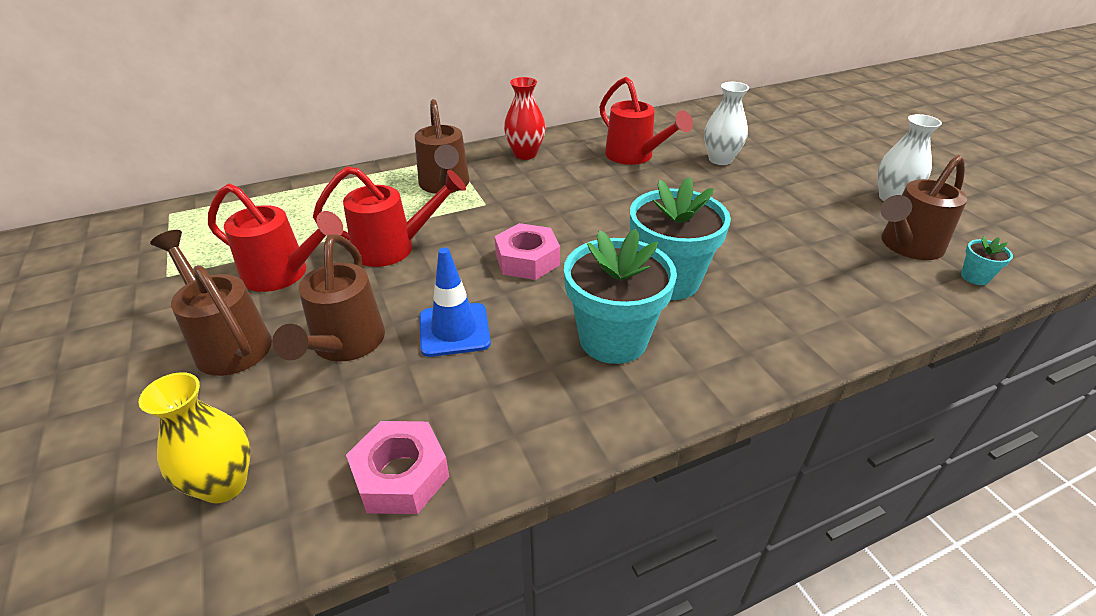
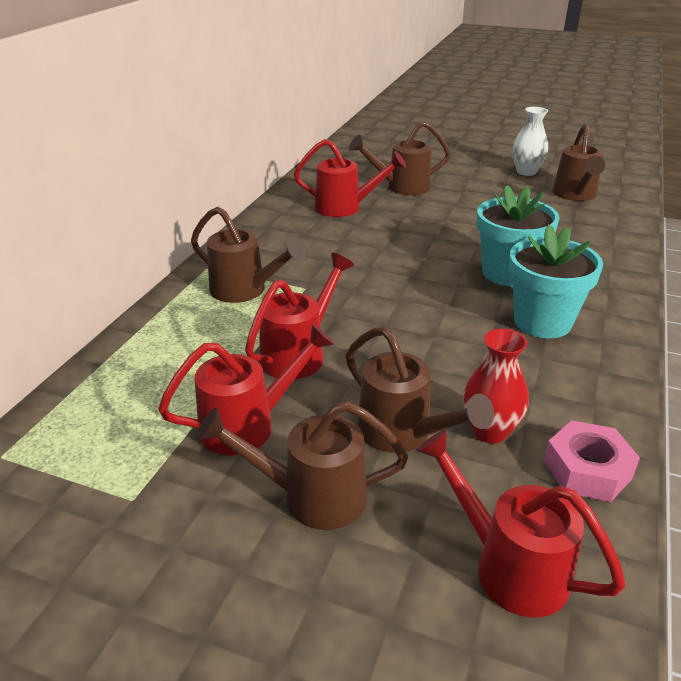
camera: 45 degrees left, 5 degrees down
(224, 484) = (509, 566): yellow vase -> red watering can
(454, 330) = (451, 375): blue traffic cone -> none
(525, 154) = (263, 239): red vase -> red vase (490, 431)
(527, 260) = (408, 307): pink nut -> none
(720, 159) = (402, 187): white vase -> brown watering can
(974, 277) = (624, 197): turquoise flower pot -> none

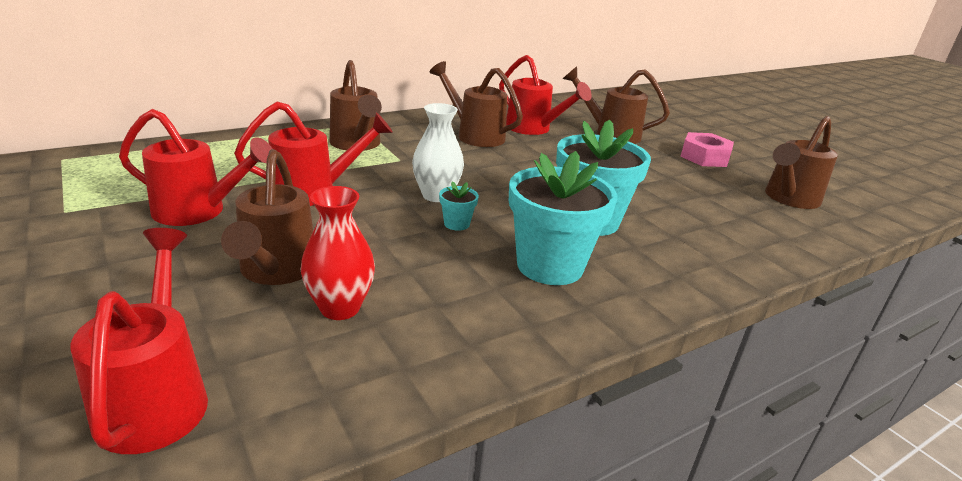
camera: 35 degrees right, 5 degrees down
(312, 496) = (144, 269): brown watering can -> brown watering can (475, 135)
(441, 322) = (456, 224): none -> turquoise flower pot
(526, 172) = (765, 165): white vase -> white vase (436, 195)
(587, 470) = (359, 383): pink nut -> pink nut (704, 157)

